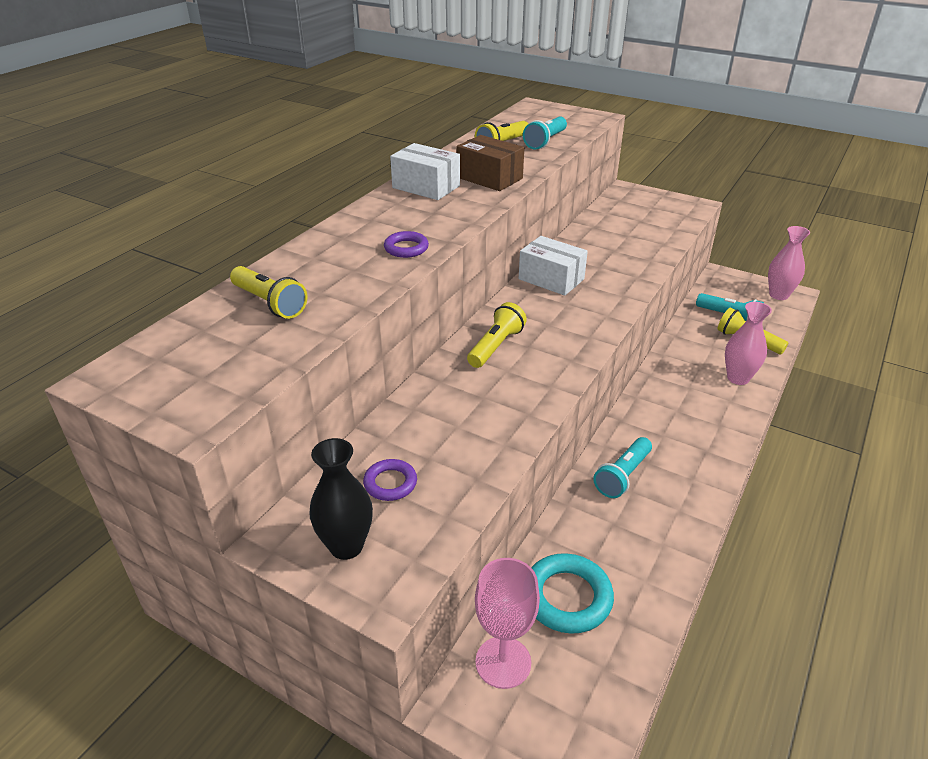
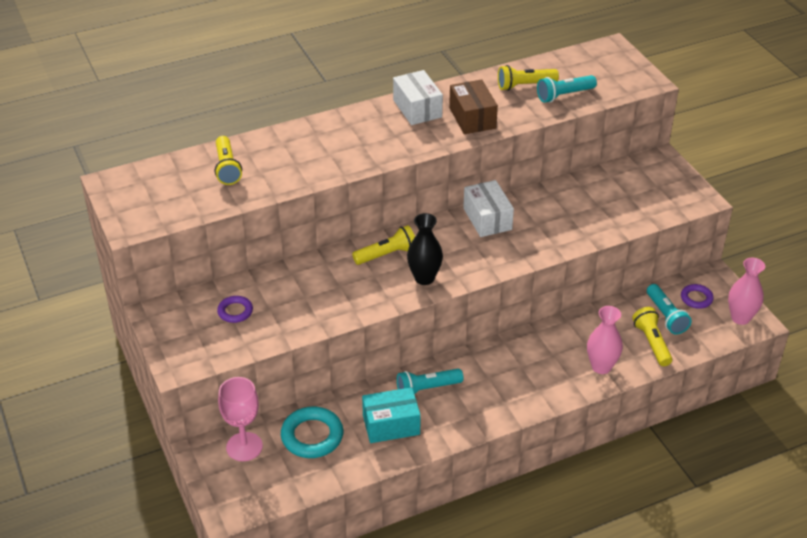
camera: 35 degrees right, 5 degrees up
(346, 546) = (183, 333): black vase -> black vase (424, 278)
(406, 248) = (344, 160): purple ring -> purple ring (696, 298)
(633, 533) = (391, 425): none -> turquoise box

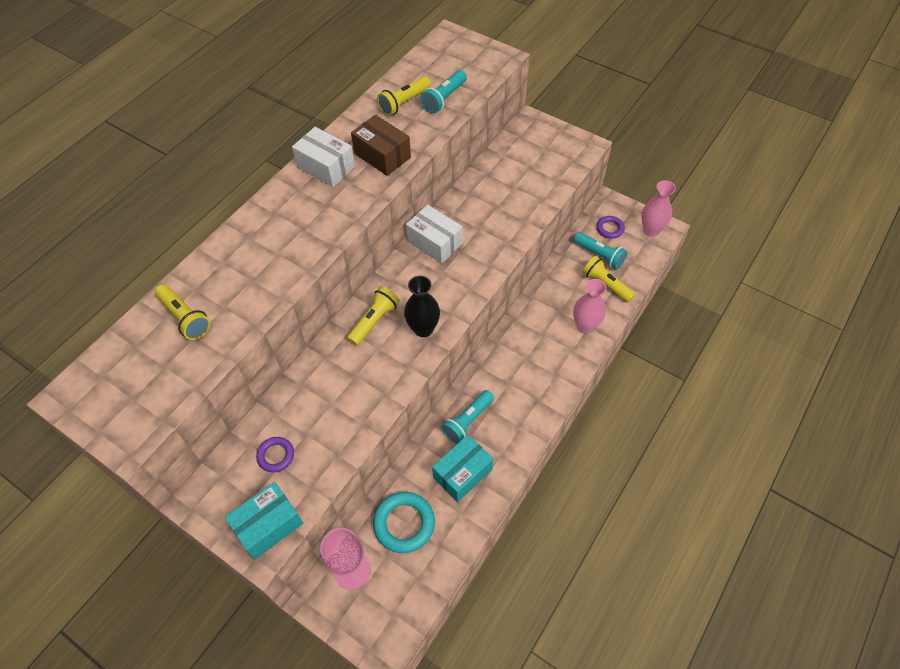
camera: 30 degrees left, 15 degrees up
(195, 354) = (268, 525): none -> turquoise box

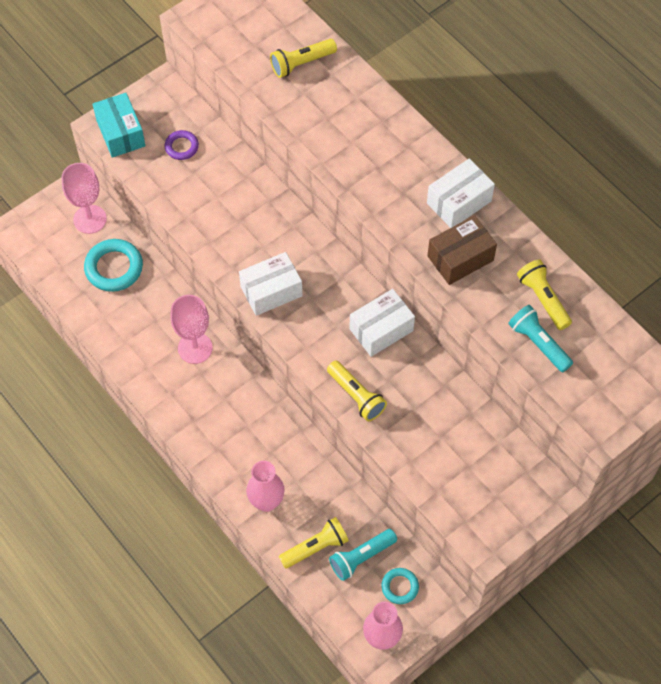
camera: 105 degrees right, 5 degrees up
(374, 321) = (297, 250): yellow flashlight -> yellow flashlight (356, 396)
(423, 329) = (271, 291): black vase -> white box
(462, 473) = (142, 328): turquoise box -> none
(468, 421) = (195, 348): turquoise flashlight -> pink goblet
(610, 229) = (400, 587): purple ring -> turquoise ring

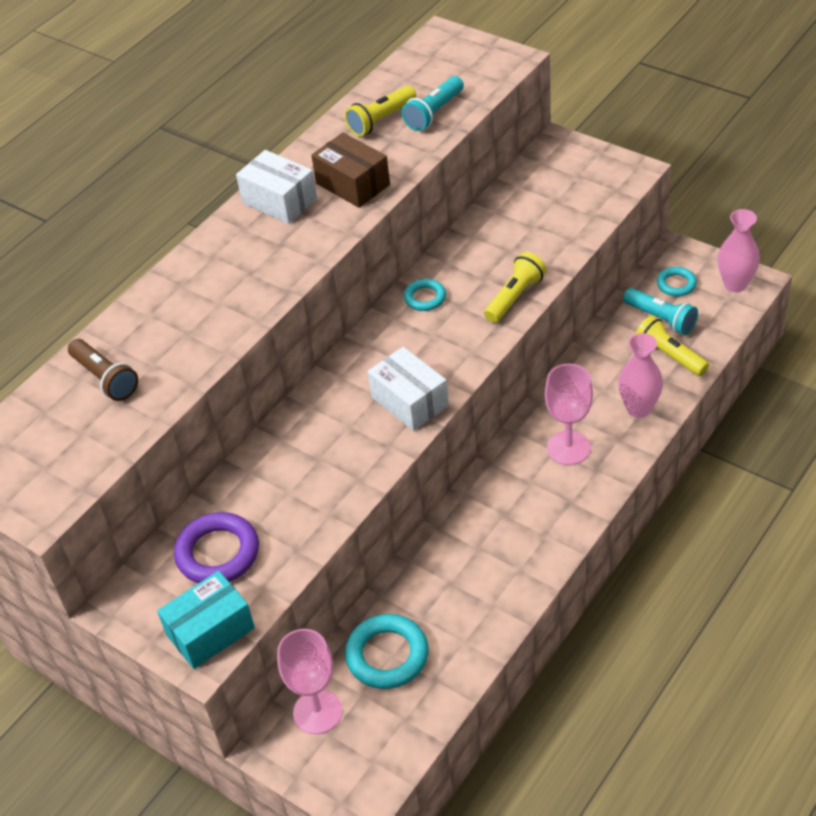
camera: 100 degrees left, 15 degrees down
(181, 147) = (218, 553): purple ring -> purple ring, size x1.74
(195, 348) = (474, 530): pink goblet -> pink goblet (568, 448)
(301, 63) = (105, 378): yellow flashlight -> brown flashlight
(381, 330) = (425, 298): white box -> turquoise ring

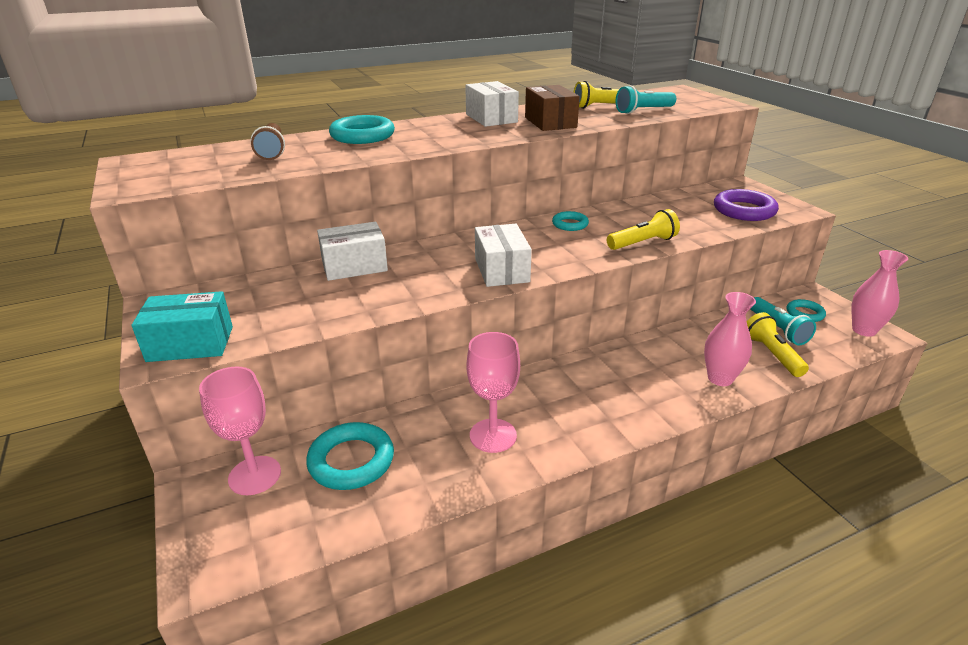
camera: 25 degrees right, 15 degrees down
(171, 303) = (362, 136): none -> turquoise ring
(218, 553) = (261, 301): purple ring -> purple ring (744, 210)
(260, 464) = (354, 266): none -> white box
(568, 448) = (634, 381): pink goblet -> pink goblet (493, 435)

